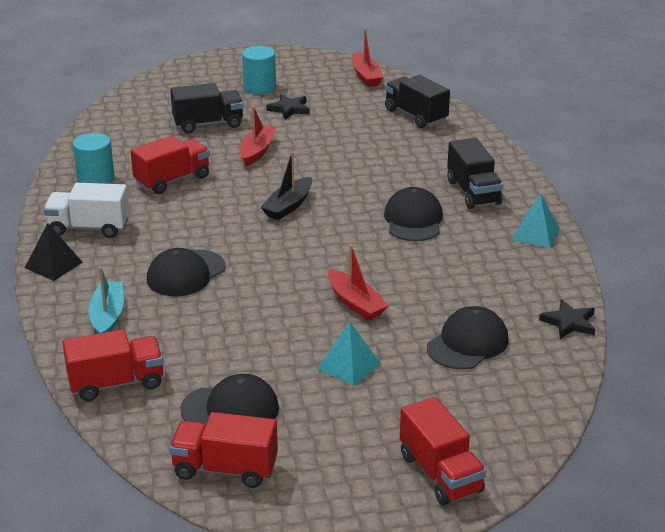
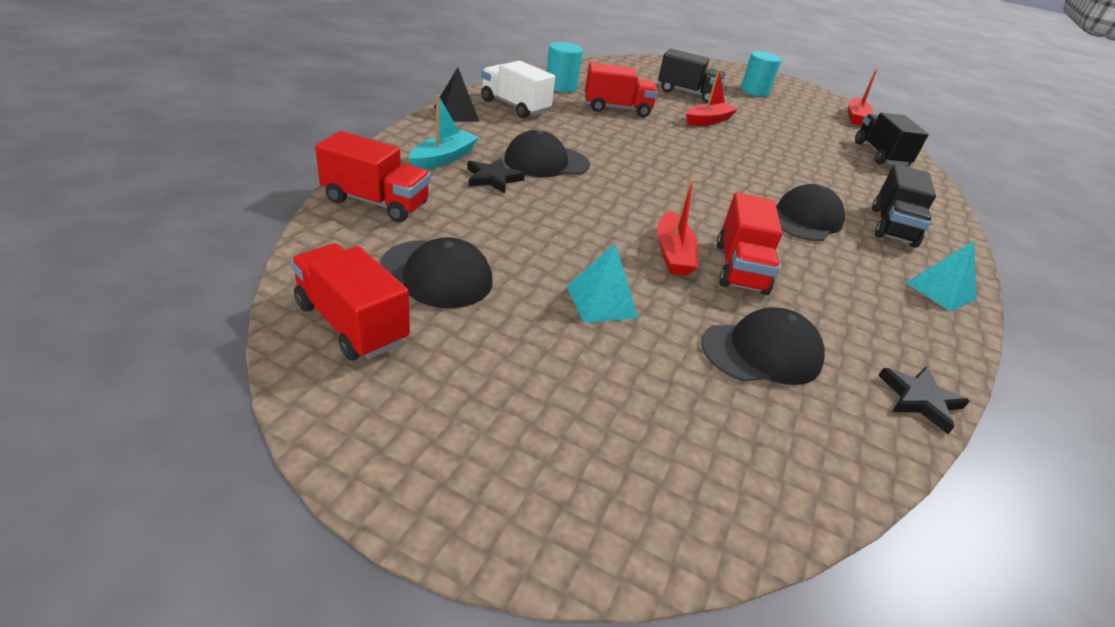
camera: 30 degrees right, 5 degrees up
(288, 206) = (693, 160): black boat -> none
(289, 109) = (765, 110): black star -> black star (493, 178)
(440, 473) = (571, 485): red truck -> red truck (740, 268)

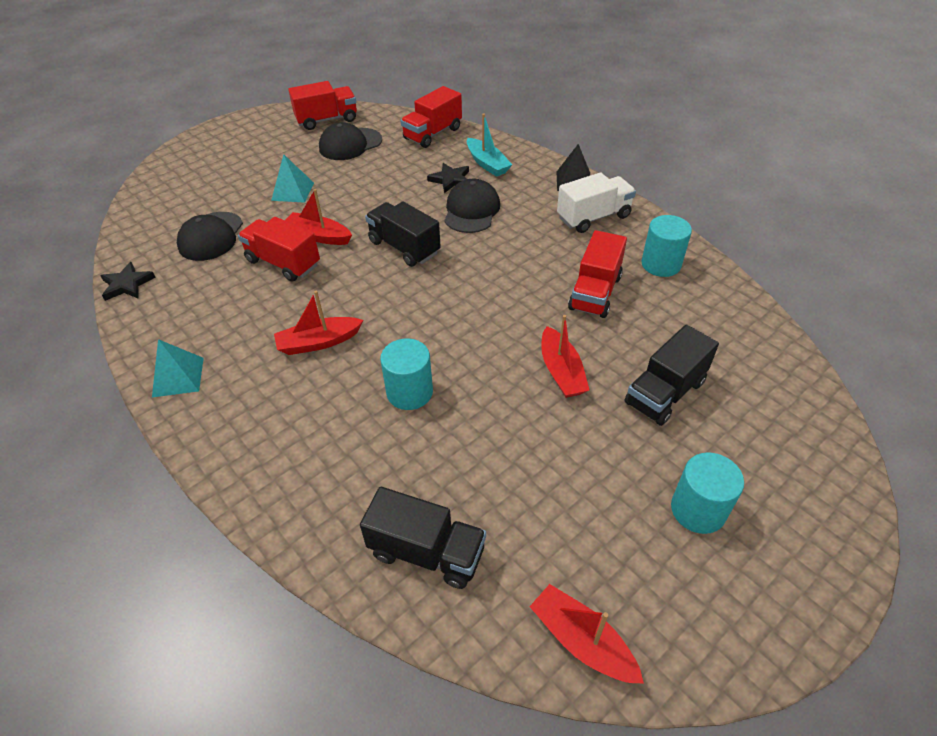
camera: 120 degrees right, 10 degrees up
(794, 171) = (409, 392): none -> turquoise cylinder
(805, 219) = (318, 342): black cap -> red boat
(892, 227) = (271, 413): black truck -> black truck (404, 247)

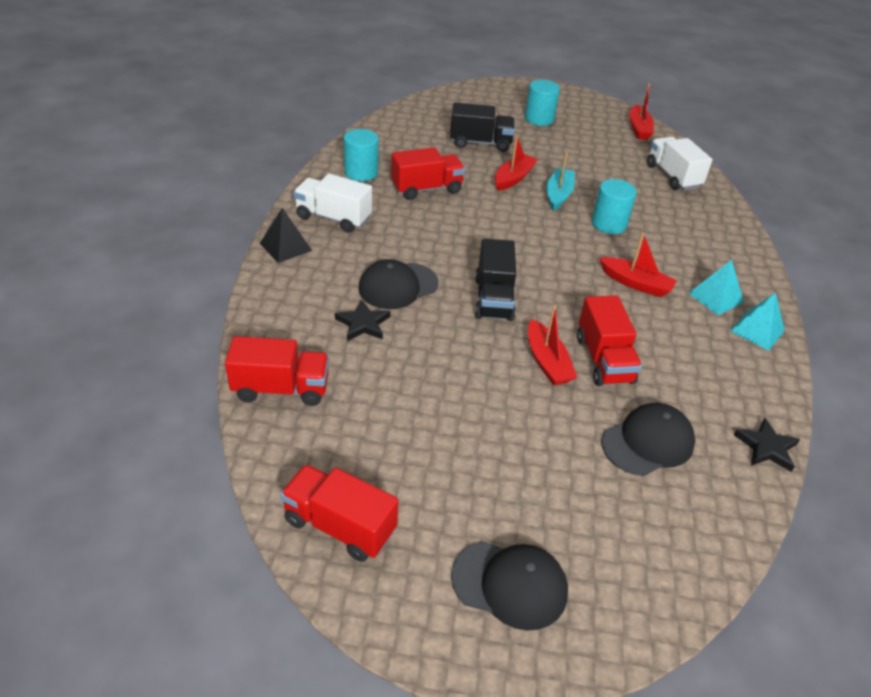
camera: 135 degrees left, 5 degrees down
(292, 191) = (514, 434): turquoise pyramid -> turquoise pyramid (716, 297)
(350, 144) = (376, 452): black cap -> black cap (510, 584)
(426, 552) = (673, 176): black truck -> white truck
(487, 164) = (307, 313): turquoise boat -> turquoise boat (558, 195)

